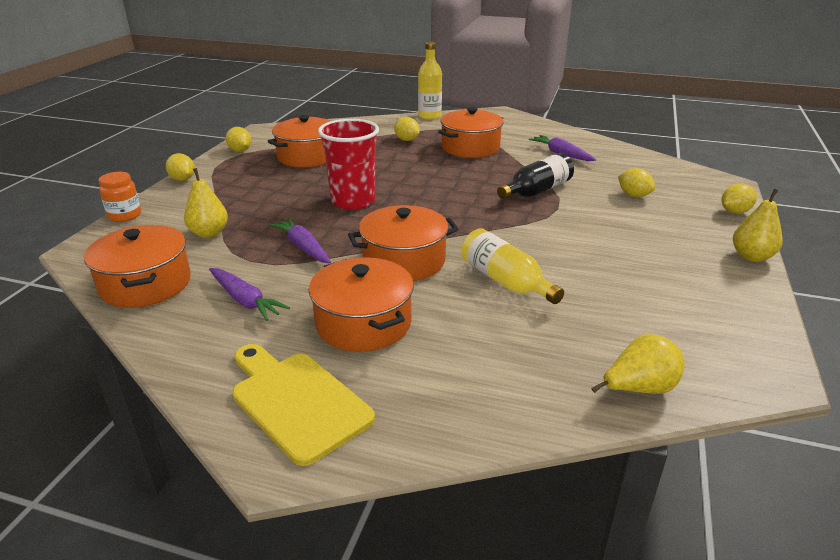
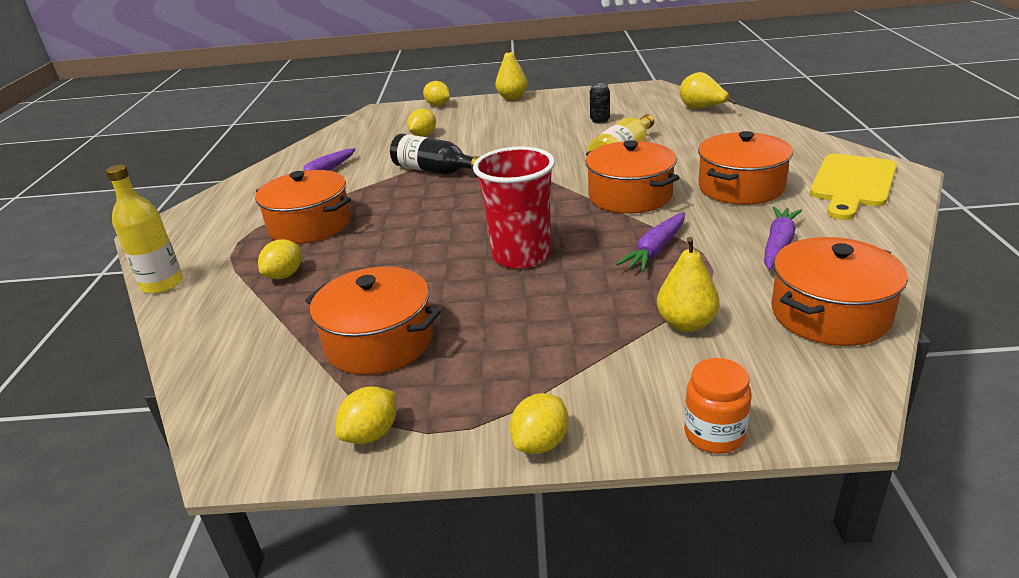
camera: 105 degrees left, 0 degrees up
(628, 294) = (600, 120): none -> black can

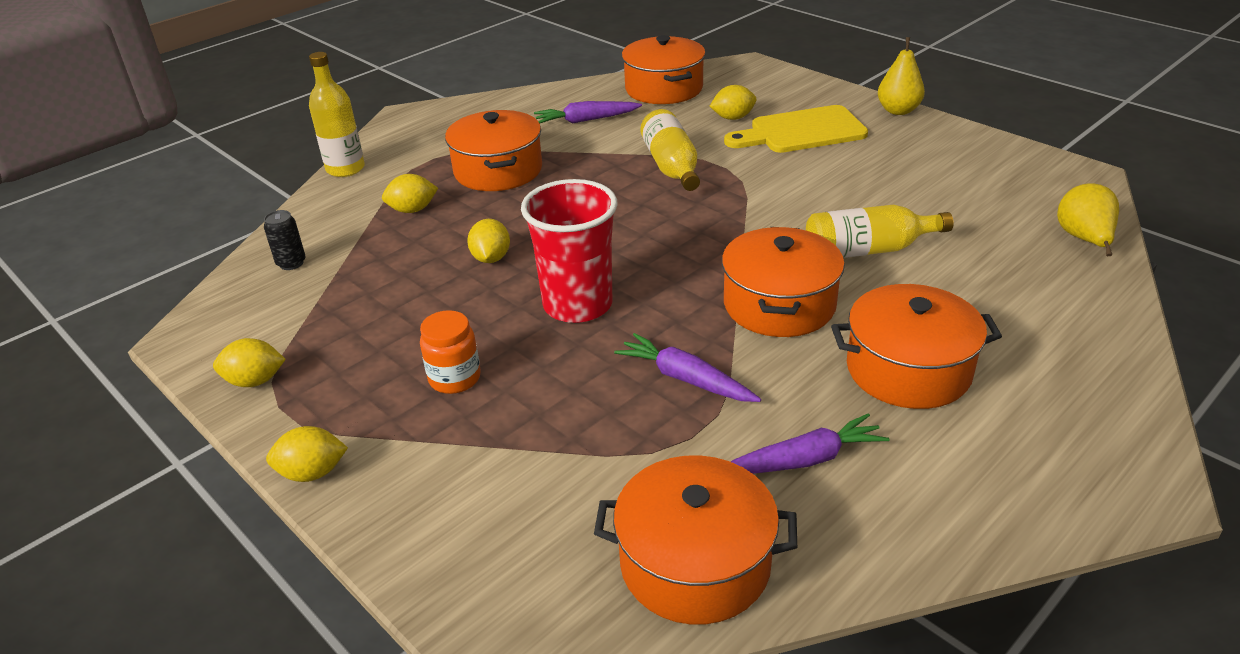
camera: 45 degrees right, 5 degrees up
(379, 342) = (369, 312): orange pot -> orange pot (664, 89)
(434, 170) = (671, 167): black bottle -> yellow bottle
(438, 105) = (809, 85): yellow lemon -> yellow lemon (491, 258)
(600, 120) = (931, 191): black can -> black can (291, 263)
(655, 250) = (686, 379): purple carrot -> purple carrot turned 45 degrees clockwise
(686, 323) = (568, 468): yellow pear -> none
(714, 434) = (406, 571): orange jar -> orange jar (454, 378)
(852, 184) = (1048, 454): yellow cutting board -> yellow cutting board (801, 131)

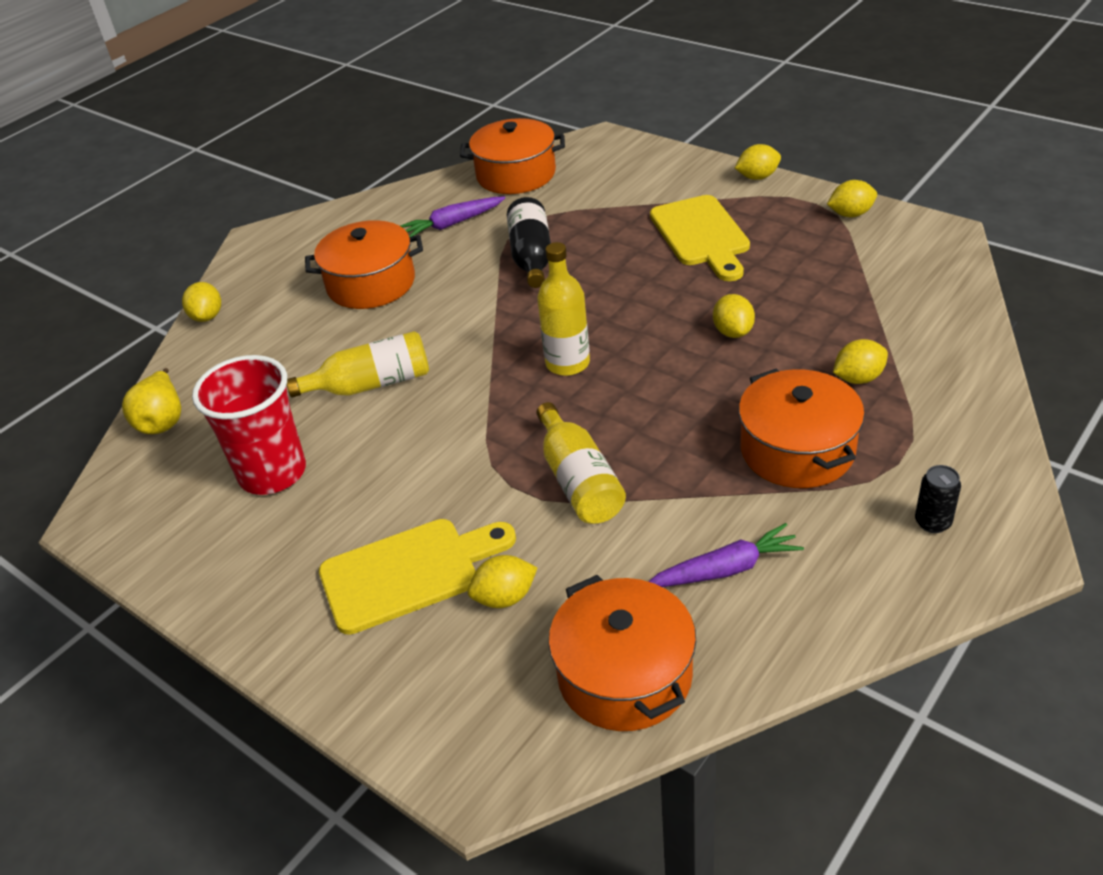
camera: 175 degrees right, 5 degrees up
(291, 263) = (927, 303): black can -> black can (932, 522)
(345, 169) = (1000, 431): yellow bottle -> yellow bottle (567, 363)
(454, 378) = (701, 235): orange jar -> yellow cutting board
(577, 305) = (631, 299): red cup -> red cup (272, 473)
(686, 379) = (531, 257): purple carrot -> black bottle
(779, 304) = (460, 320): orange pot -> none
(898, 110) = (257, 641): yellow pear -> none
(1126, 351) = (207, 316): none -> yellow lemon

